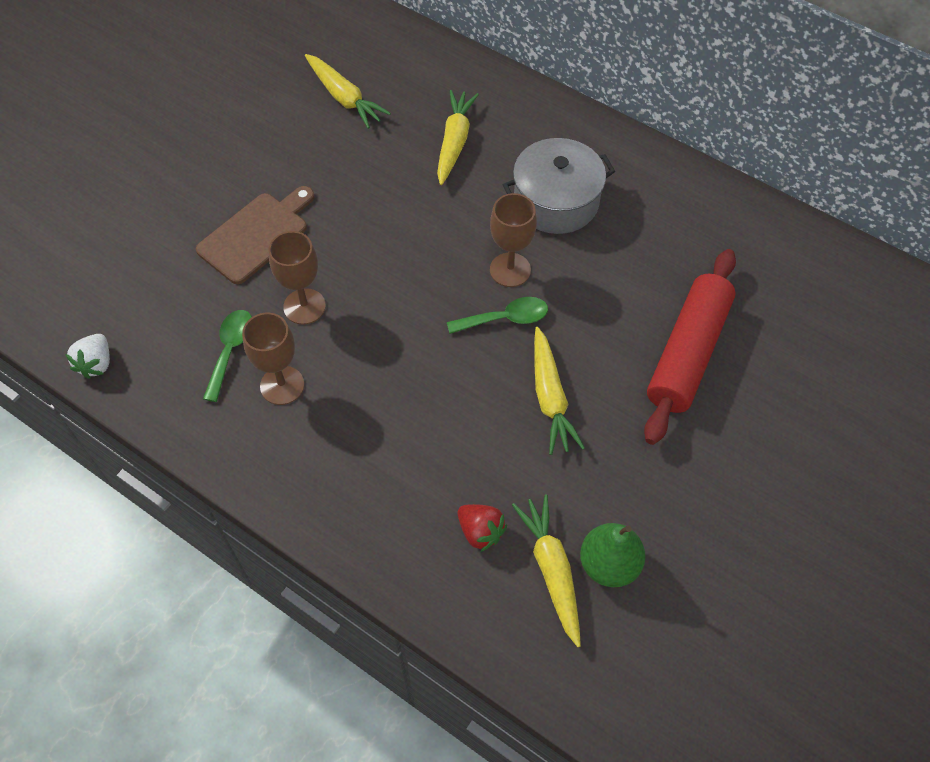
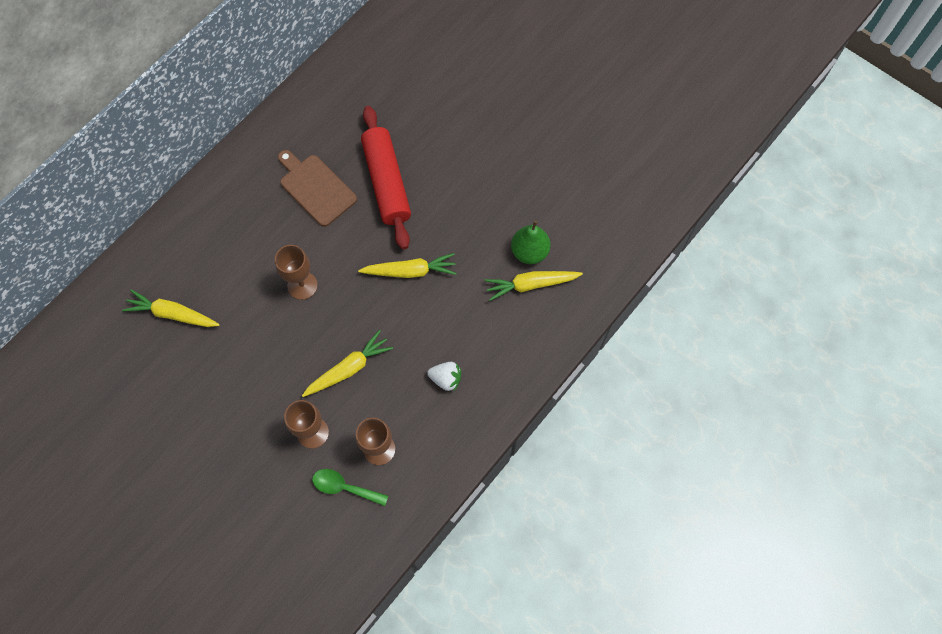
camera: 85 degrees left, 10 degrees up
(96, 364) = (343, 590): white strawberry -> white strawberry (446, 379)
(256, 235) = (239, 469): brown cutting board -> brown cutting board (316, 188)
(344, 97) = (105, 397): yellow carrot -> yellow carrot (349, 368)
(480, 532) = (502, 324): red strawberry -> none
(505, 318) = (343, 293): green spoon -> none
(556, 201) = (245, 247): grey pot -> none
(688, 353) = (387, 182): red rolling pin -> red rolling pin turned 45 degrees clockwise

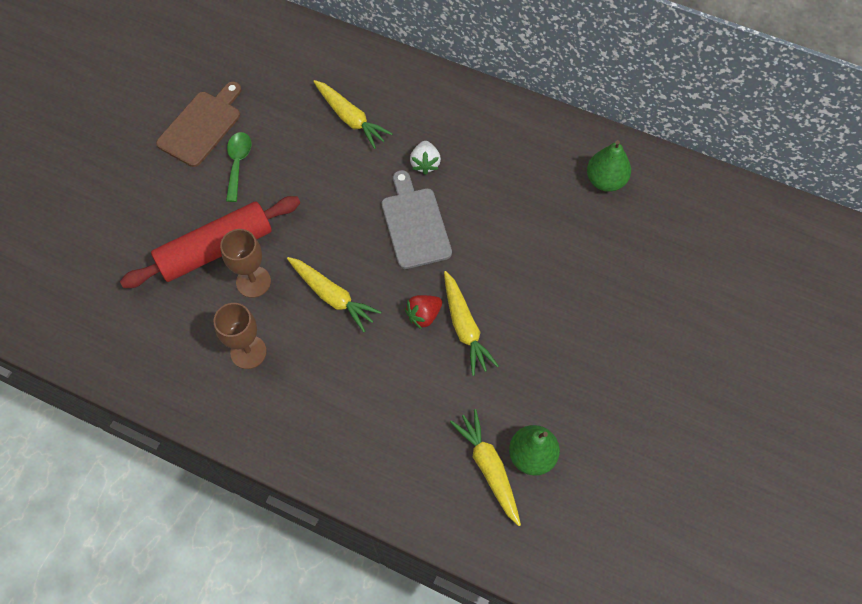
camera: 75 degrees right, 5 degrees down
(172, 314) = (350, 118): yellow carrot -> yellow carrot turned 135 degrees clockwise
(302, 285) = (415, 224): brown goblet -> grey cutting board
(313, 128) = (605, 180): none -> green pear
(316, 188) = (534, 204): brown cutting board -> brown cutting board (202, 126)
(344, 487) = (200, 329): green spoon -> green spoon (238, 163)
(387, 182) = (566, 273): red rolling pin -> red rolling pin (216, 249)
(390, 300) = (423, 315): none -> red strawberry
(446, 379) = (345, 400): white strawberry -> white strawberry (425, 164)

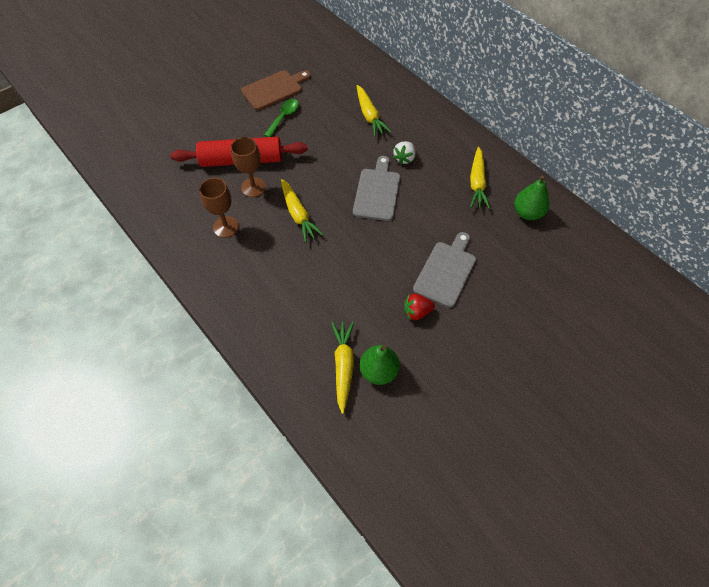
camera: 25 degrees right, 5 degrees down
(423, 315) = (352, 249): red strawberry -> red strawberry (416, 312)
(464, 327) = (376, 268): yellow carrot -> yellow carrot (477, 183)
(548, 296) = (446, 271): none -> grey cutting board

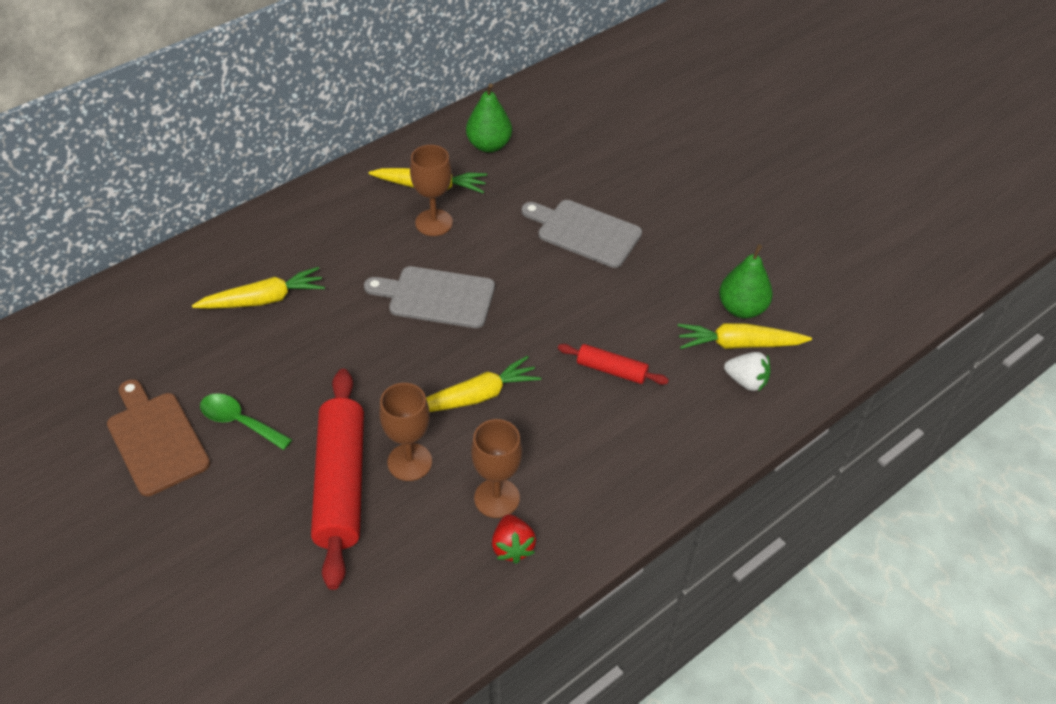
camera: 90 degrees left, 10 degrees down
(319, 285) = (611, 370): none -> red rolling pin
(404, 158) = (370, 261): white strawberry -> white strawberry (746, 381)
(416, 312) = (650, 266): red strawberry -> red strawberry (512, 547)
(443, 187) = (434, 223): none -> brown goblet

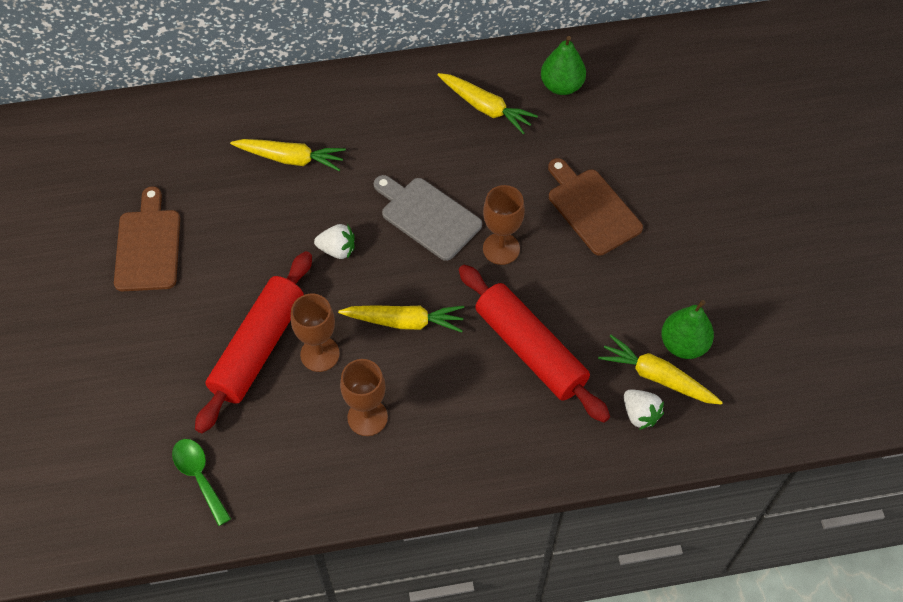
camera: 30 degrees right, 10 degrees up
(239, 422) = (214, 259): green spoon -> green spoon (199, 476)
(365, 361) = (337, 250): none -> white strawberry
(434, 223) = (467, 144): brown goblet -> brown goblet (501, 248)
(512, 547) = (354, 464): red strawberry -> none
(585, 232) = (591, 208): grey cutting board -> brown cutting board
(611, 370) = (530, 350): red rolling pin -> red rolling pin, size x2.01

